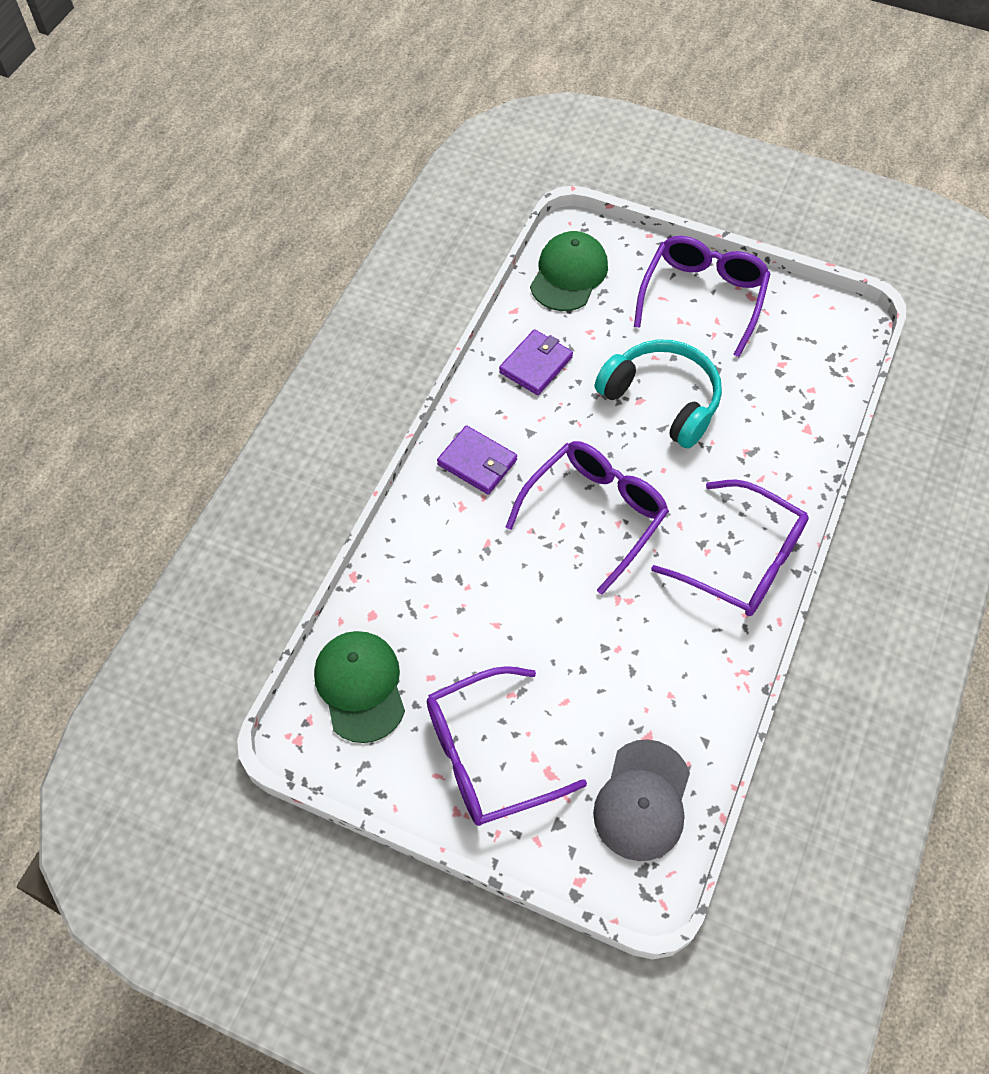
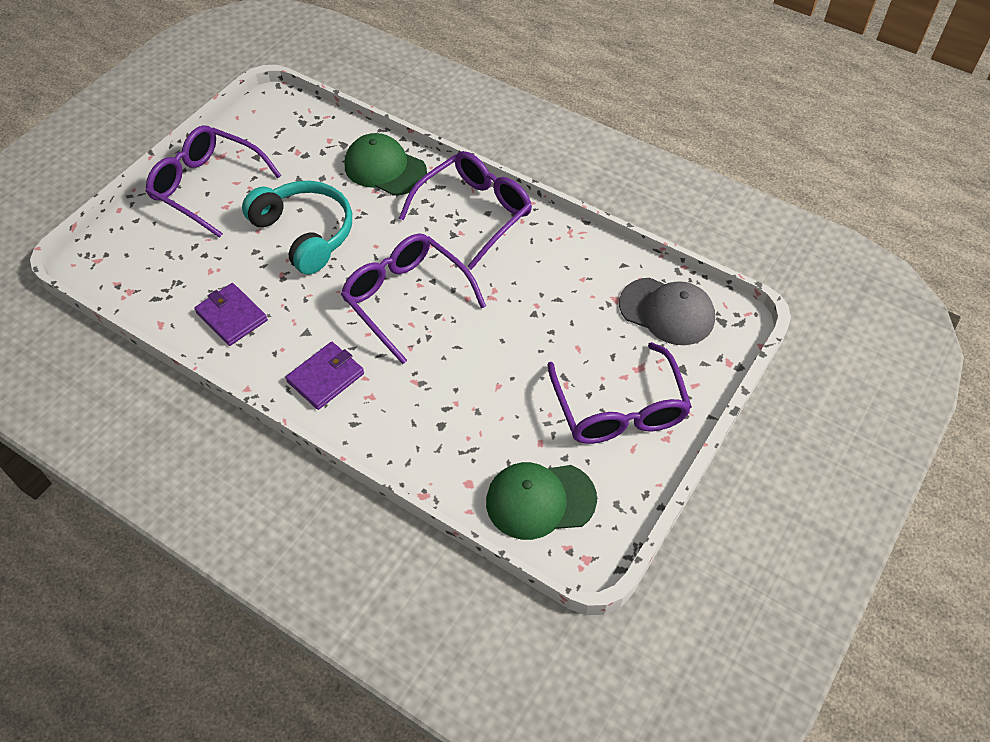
camera: 80 degrees left, 5 degrees down
(569, 274) = (136, 275): green cap -> green cap (385, 168)
(662, 400) = (305, 233): turquoise headphones -> turquoise headphones turned 90 degrees clockwise

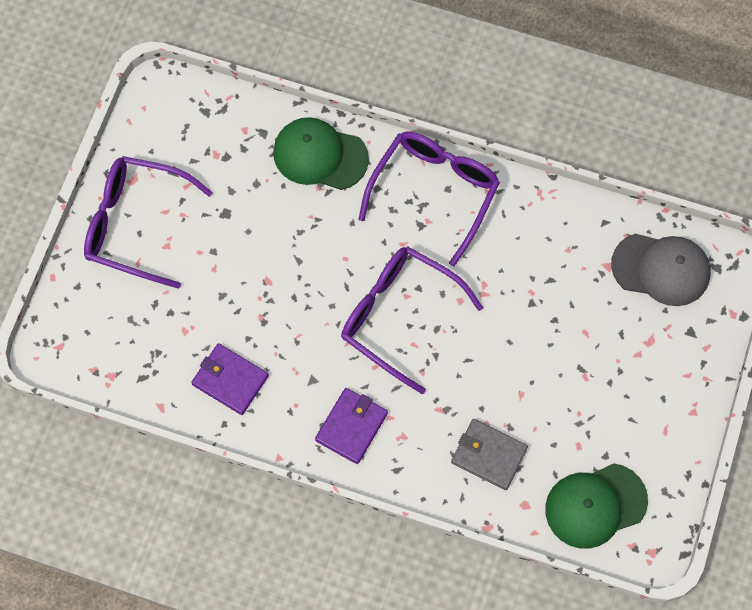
camera: 15 degrees left, 15 degrees up
(305, 233) = (266, 261): turquoise headphones -> none
(448, 431) = (489, 455): none -> grey wallet
(619, 408) = (641, 390): purple glasses -> none

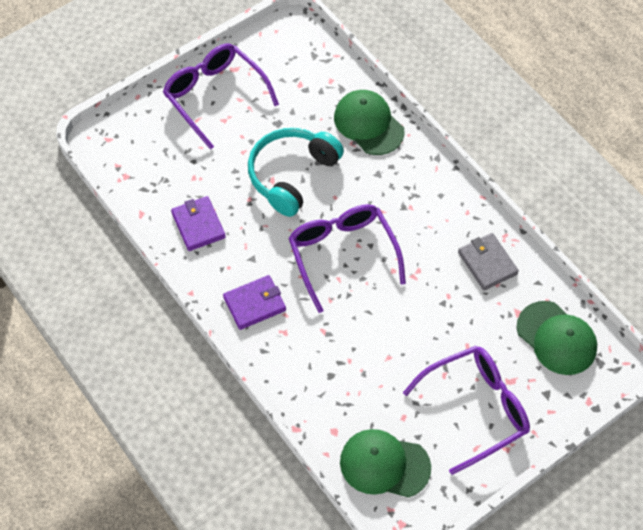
camera: 35 degrees right, 10 degrees down
(284, 262) = (292, 175): none -> turquoise headphones
(434, 193) = (428, 192): purple glasses -> purple glasses (475, 409)
(489, 455) = (334, 382): grey wallet -> grey wallet (487, 263)
(661, 269) = (556, 338): grey cap -> green cap

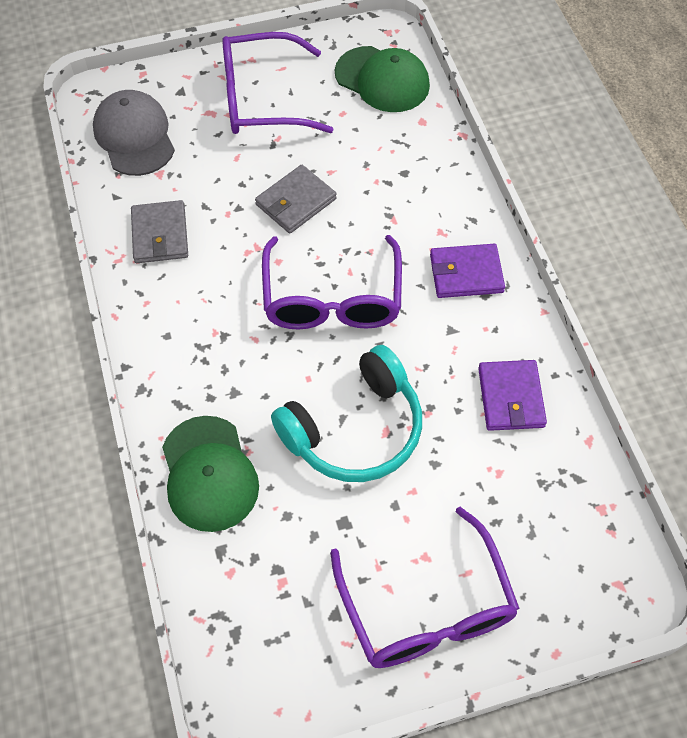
camera: 160 degrees left, 0 degrees up
(402, 322) = (296, 202): none -> grey wallet
(556, 338) = (134, 136): green cap -> grey cap

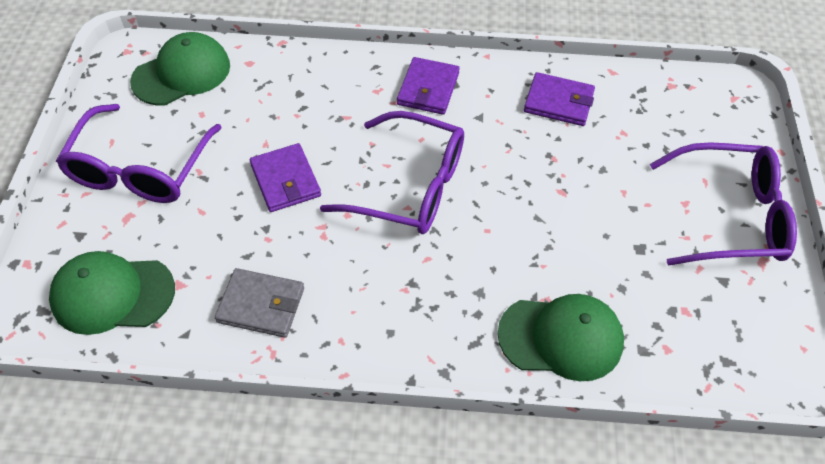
camera: 70 degrees left, 5 degrees down
(134, 136) = (112, 294): grey cap -> green cap
(296, 202) = (285, 180): grey wallet -> purple wallet
(354, 429) = (552, 212): turquoise headphones -> none

